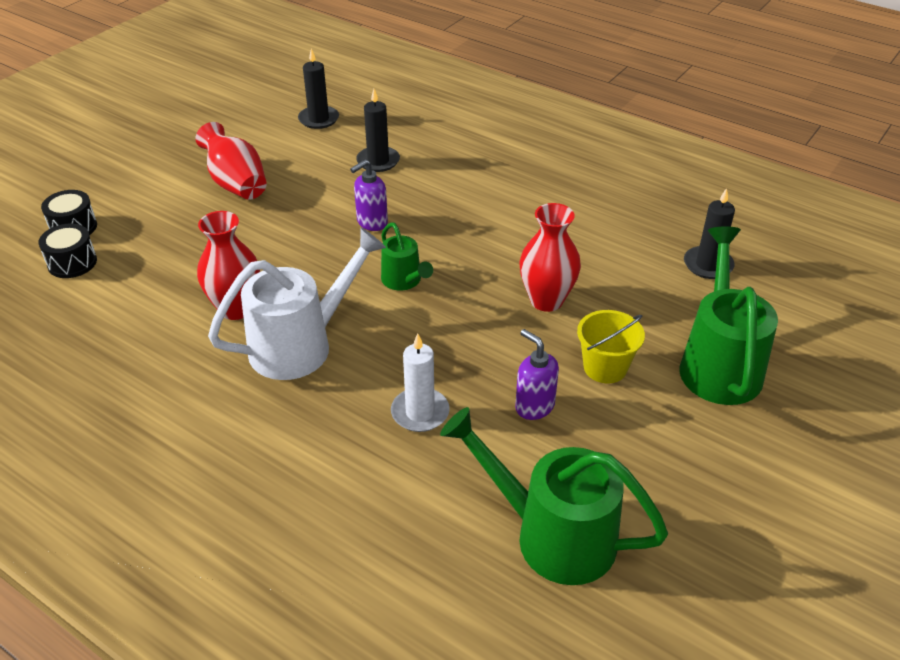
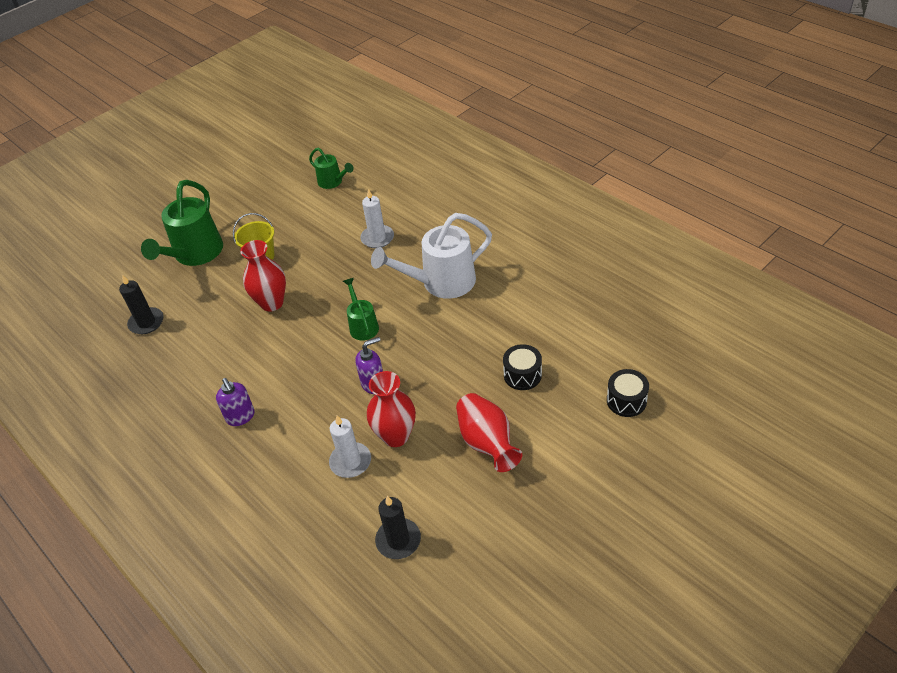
camera: 165 degrees left, 5 degrees up
(72, 263) = (615, 362): black drum -> black drum (522, 375)
(236, 308) = (484, 312): red vase -> red vase (395, 436)
(378, 161) = (350, 462): black candle -> white candle
(534, 406) = (313, 238): purple soap dispenser -> purple soap dispenser (240, 417)
(551, 535) = (333, 182): green watering can -> green watering can, size x0.54

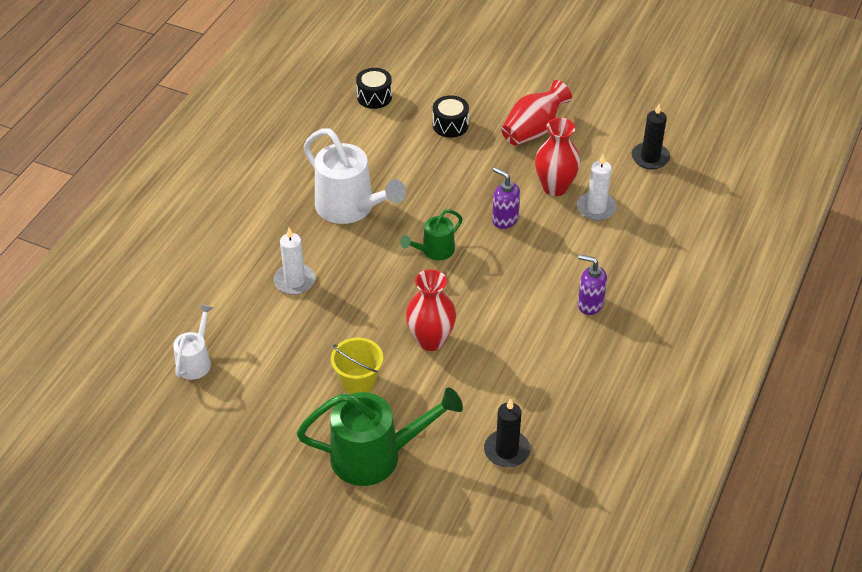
camera: 115 degrees left, 0 degrees up
(240, 417) = (589, 304): purple soap dispenser -> purple soap dispenser turned 105 degrees counterclockwise
(333, 182) = (196, 361): green watering can -> white watering can
(626, 401) = (452, 62): black drum -> black drum (374, 97)

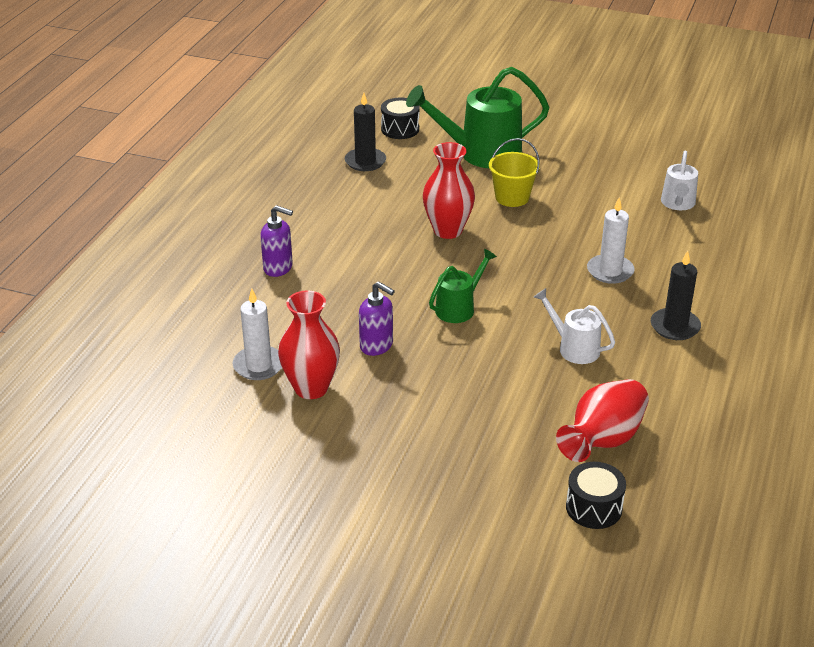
camera: 175 degrees right, 10 degrees down
(351, 208) = (573, 348): white watering can -> white watering can, size x0.54
(450, 125) = (465, 467): black drum -> black drum (400, 129)
(533, 130) = (340, 467): red vase -> red vase (603, 440)
(650, 158) = (172, 436): black candle -> black candle (675, 326)

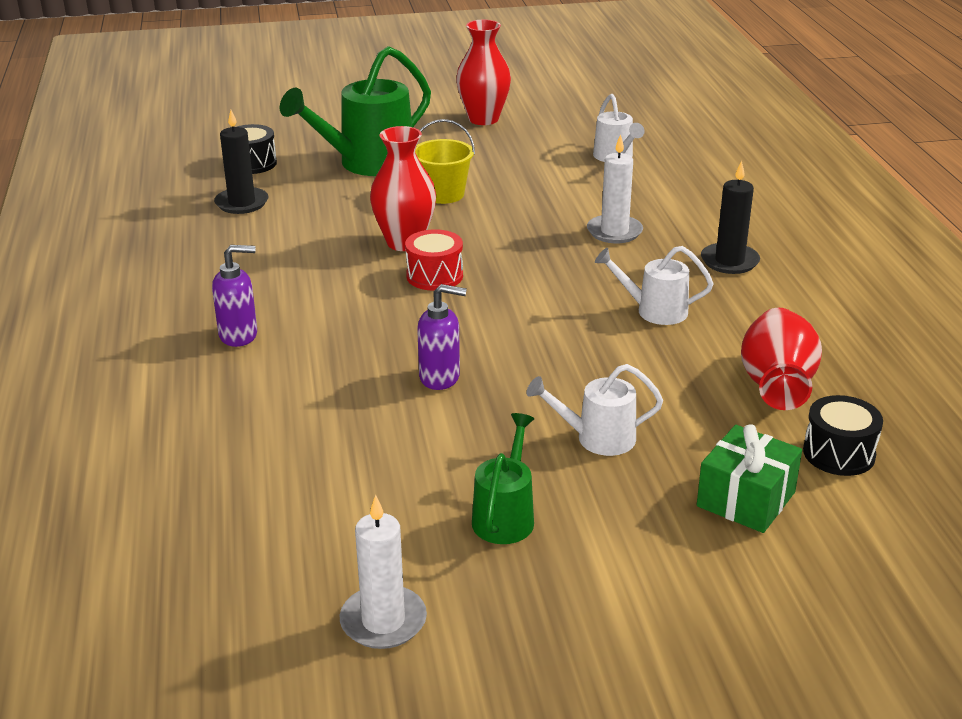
camera: 30 degrees left, 5 degrees down
(258, 365) = (316, 445): white candle -> white candle (383, 621)
(311, 388) = (406, 447): red vase -> red vase (483, 119)
(436, 430) = (596, 439): none -> white watering can
(444, 265) = (434, 276): none -> red drum
(459, 308) = (494, 311): green watering can -> green watering can (505, 516)
(493, 513) = (746, 499): none -> green gift

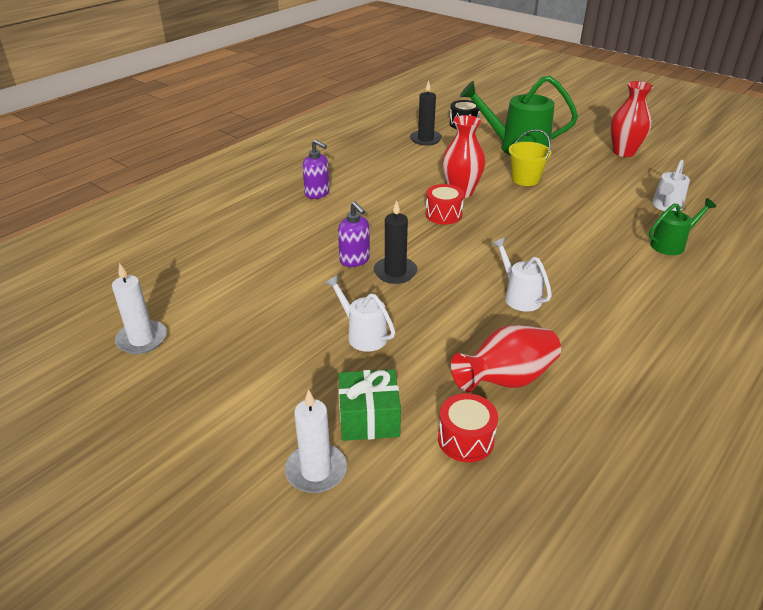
camera: 50 degrees right, 5 degrees up
(505, 516) = (259, 336): green watering can -> green watering can (671, 244)
(614, 232) = (581, 244): white candle -> white candle (316, 471)
(729, 261) = (621, 299): black candle -> black candle (395, 272)
(839, 453) = (465, 439): black drum -> red drum

